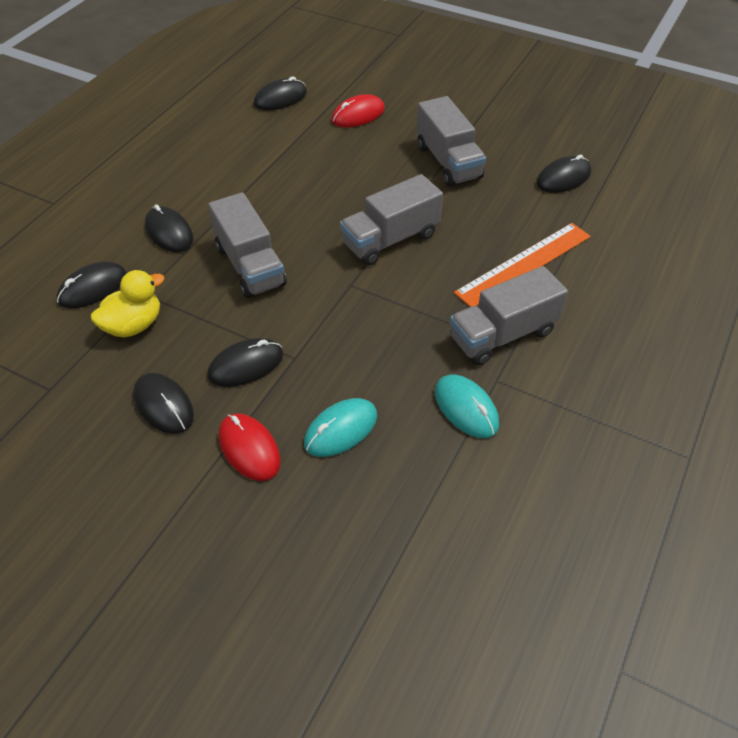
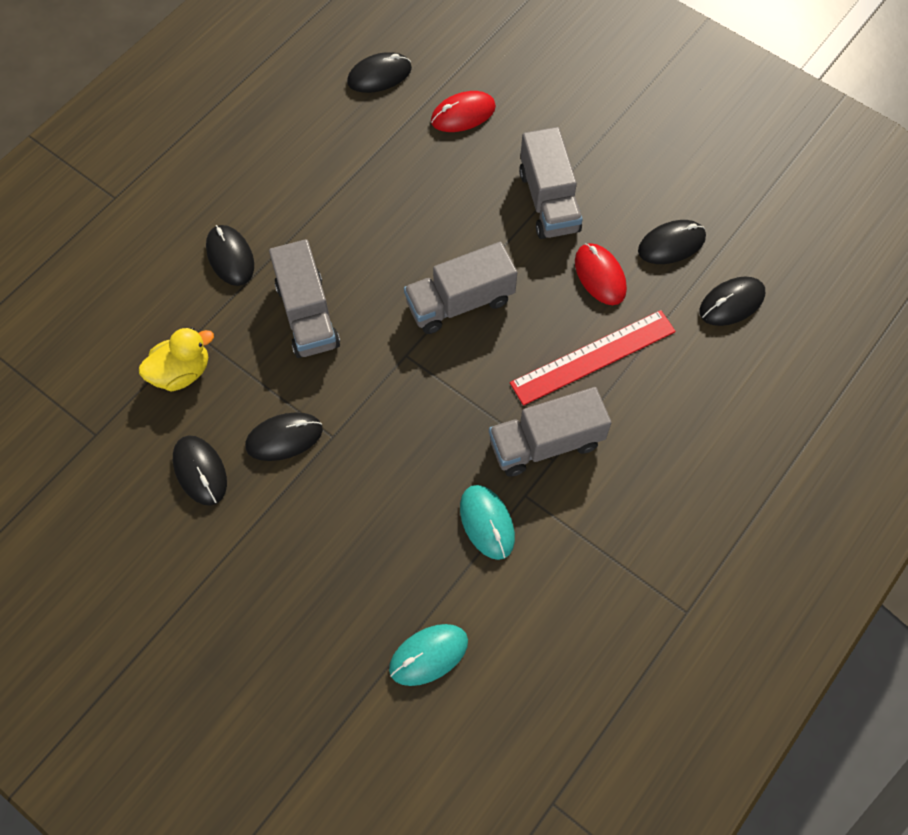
camera: 10 degrees right, 15 degrees up
(92, 288) = (145, 318): black mouse -> black mouse (731, 303)
(249, 448) = (273, 532): red mouse -> red mouse (600, 275)
(341, 429) = (362, 526): turquoise mouse -> turquoise mouse (428, 655)
(524, 264) = (593, 357): orange ruler -> red ruler

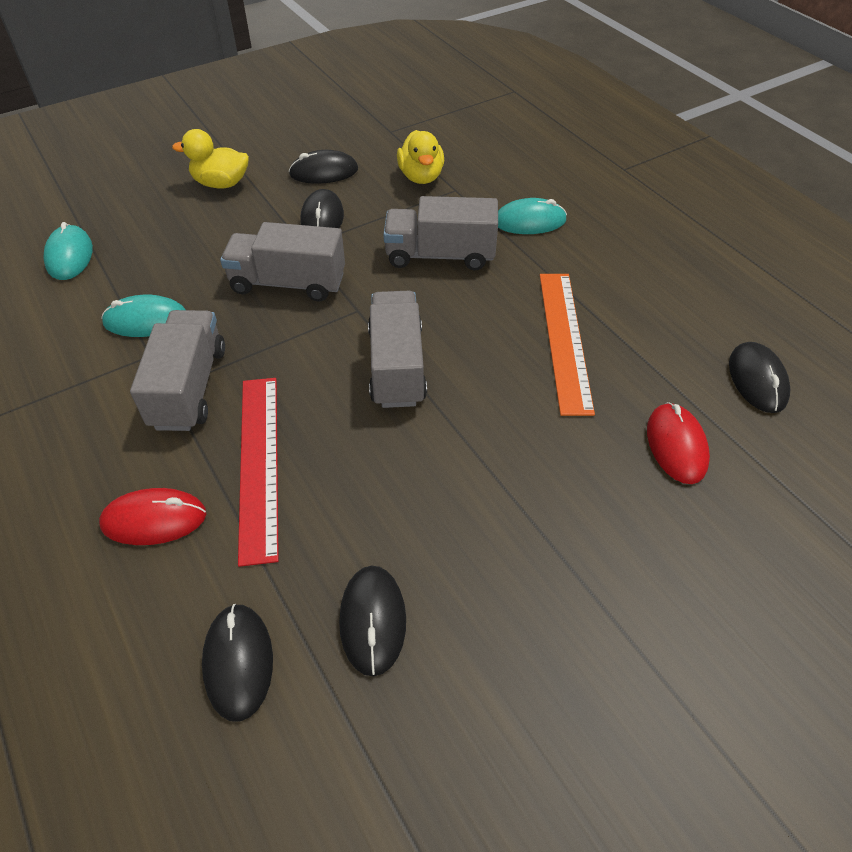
camera: 110 degrees right, 15 degrees down
(230, 257) = (529, 221): black mouse -> turquoise mouse
(254, 569) = (221, 183): none -> yellow duck
(383, 197) = (564, 339): none -> orange ruler
(548, 201) = (504, 494): grey truck -> grey truck (288, 283)
(600, 275) = (365, 511): red mouse -> red mouse (154, 519)

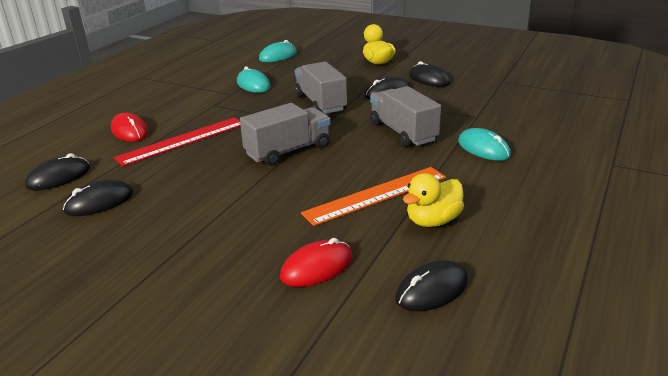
camera: 60 degrees right, 20 degrees down
(189, 387) = (218, 109): grey truck -> none
(421, 177) = (471, 103): yellow duck -> yellow duck (433, 221)

